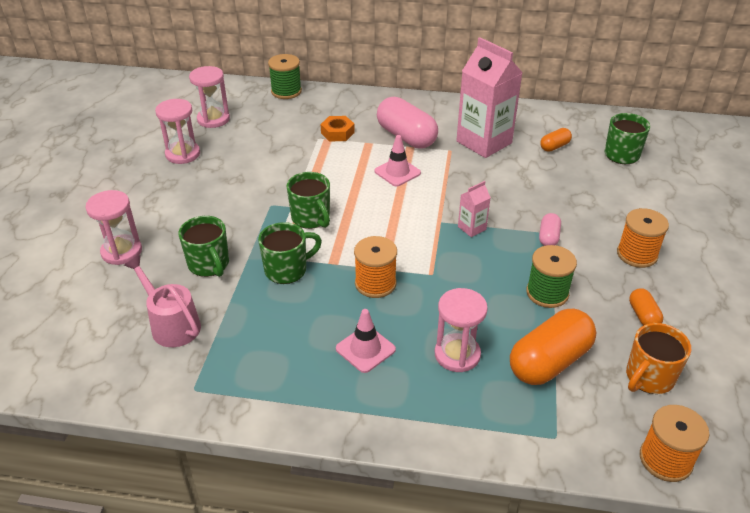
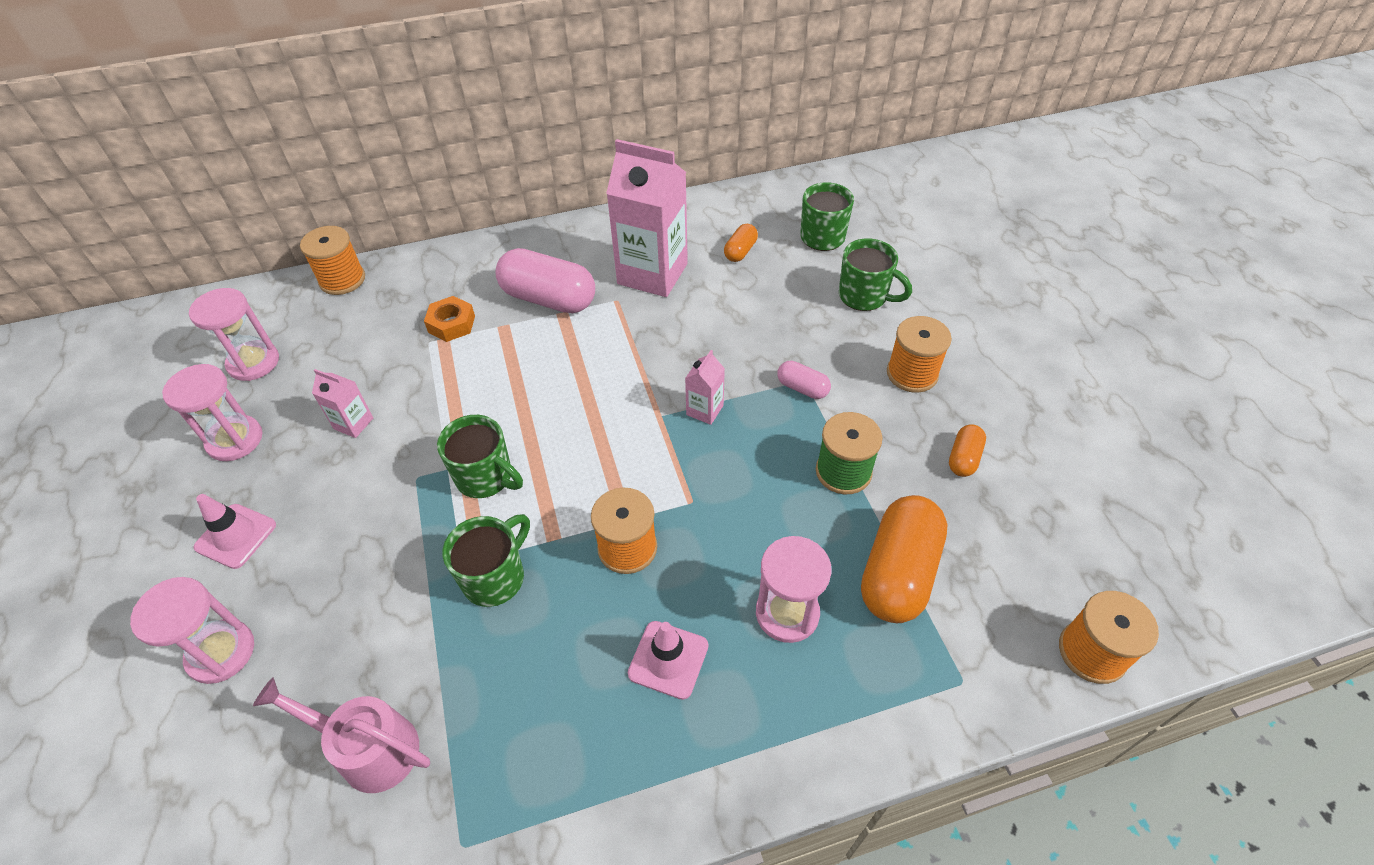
camera: 25 degrees left, 10 degrees up
(209, 265) = (375, 617): green mug -> green mug (864, 296)
(251, 166) = (353, 423): none -> pink carton
(286, 91) = (342, 280): green spool -> orange spool
(397, 172) = (565, 359): pink traffic cone -> pink traffic cone (236, 536)
(548, 237) = (802, 388): pink capsule -> pink capsule turned 45 degrees counterclockwise
(643, 315) = (964, 458): orange capsule -> orange capsule turned 60 degrees clockwise
(648, 377) = (1015, 544): orange mug -> none

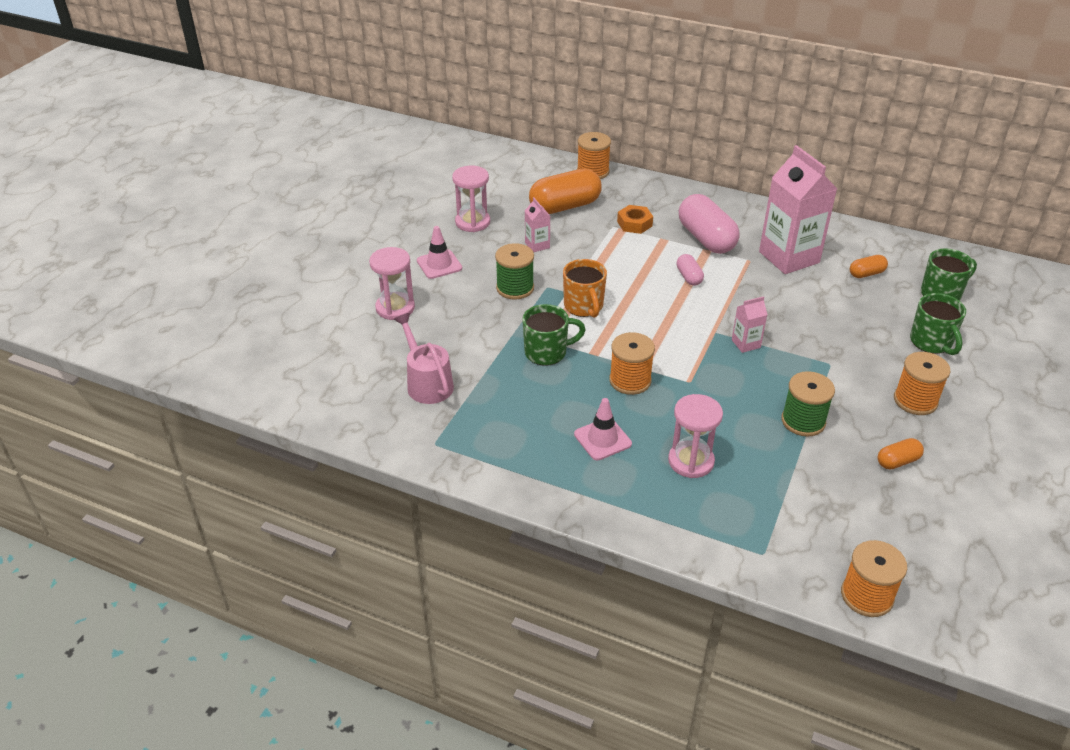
camera: 40 degrees right, 10 degrees down
(253, 362) = (511, 191): pink hourglass -> none
(374, 506) = (515, 288): none -> green spool
(486, 477) = (584, 306): green mug -> orange mug
(802, 388) = (825, 367): pink capsule -> pink capsule (689, 277)
(898, 572) = (782, 485): orange capsule -> orange capsule (565, 206)

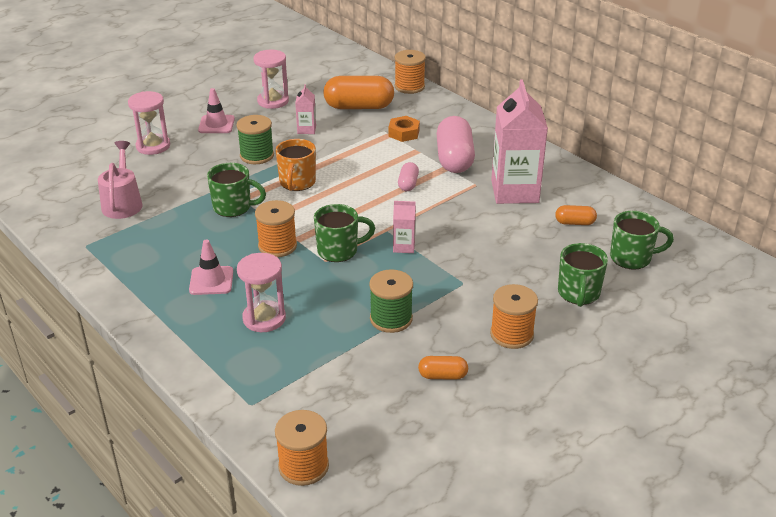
camera: 25 degrees right, 5 degrees down
(692, 367) = (339, 251): none -> green mug

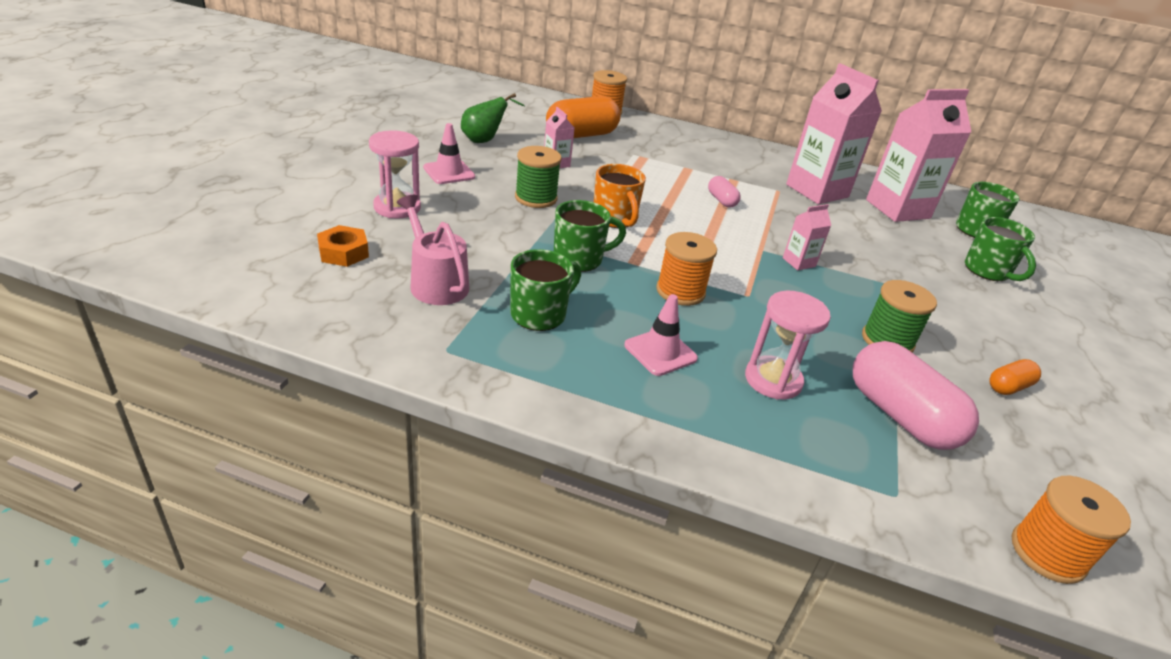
camera: 35 degrees left, 0 degrees up
(273, 101) = (485, 140): pink hourglass -> green pear
(339, 251) = (747, 281): green mug -> green mug (540, 314)
(404, 133) = (655, 154): orange nut -> orange nut (343, 252)
(454, 159) = (730, 171): pink capsule -> pink capsule (900, 416)
(511, 334) = (997, 324): orange spool -> none
(575, 223) = (897, 209): orange capsule -> pink carton

